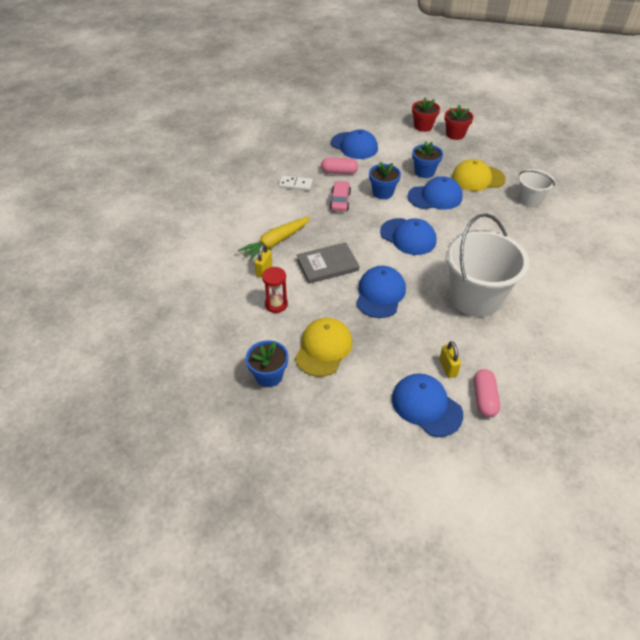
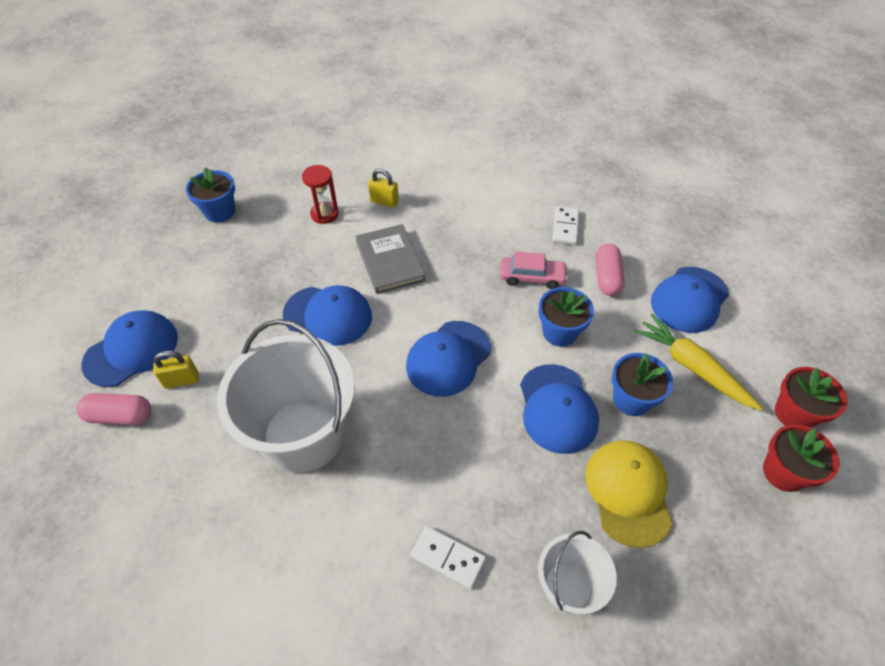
camera: 90 degrees right, 5 degrees up
(276, 242) = (437, 210): yellow carrot -> yellow carrot (692, 367)
(323, 348) = (246, 256): yellow cap -> none
(530, 237) = (448, 558): none -> white domino

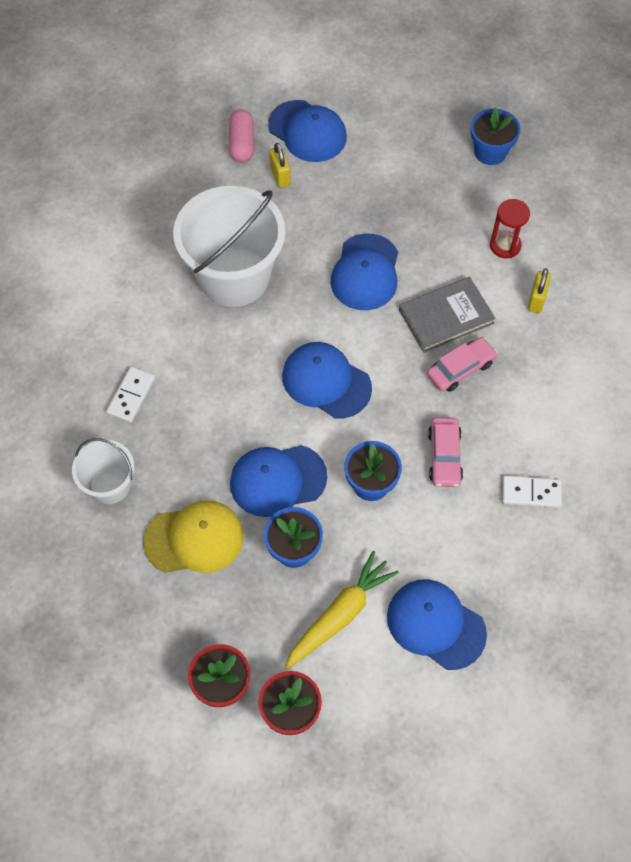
camera: 85 degrees right, 10 degrees up
(445, 257) = (460, 369): none -> pink car
(607, 277) = (456, 535): pink capsule -> none

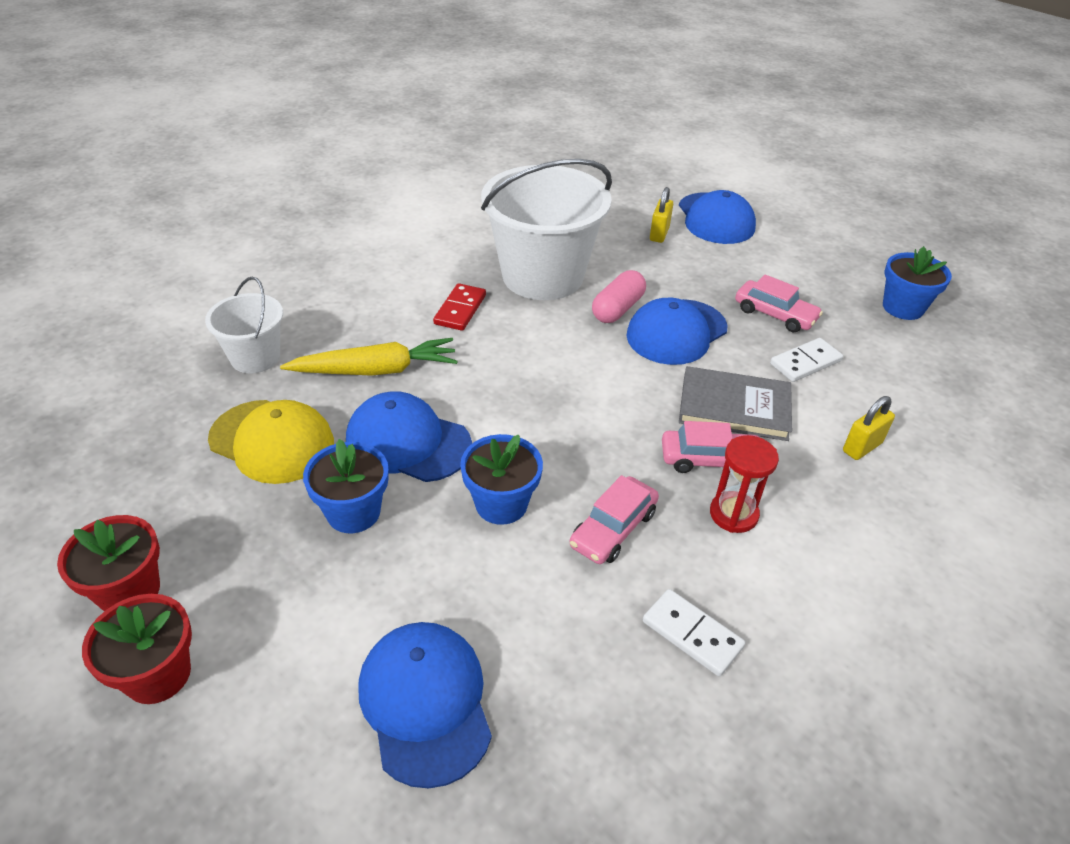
camera: 35 degrees right, 20 degrees down
(131, 396) = (354, 307): white domino -> white domino (805, 362)
(206, 348) = (460, 309): none -> red domino
(242, 144) = (645, 202): pink capsule -> pink capsule (617, 309)
(326, 382) = (547, 392): blue cap -> none
(340, 615) = (328, 609): yellow carrot -> yellow carrot (375, 370)
(415, 213) = (775, 314): none -> pink car
(505, 246) = (859, 384): red hourglass -> red hourglass (733, 514)

